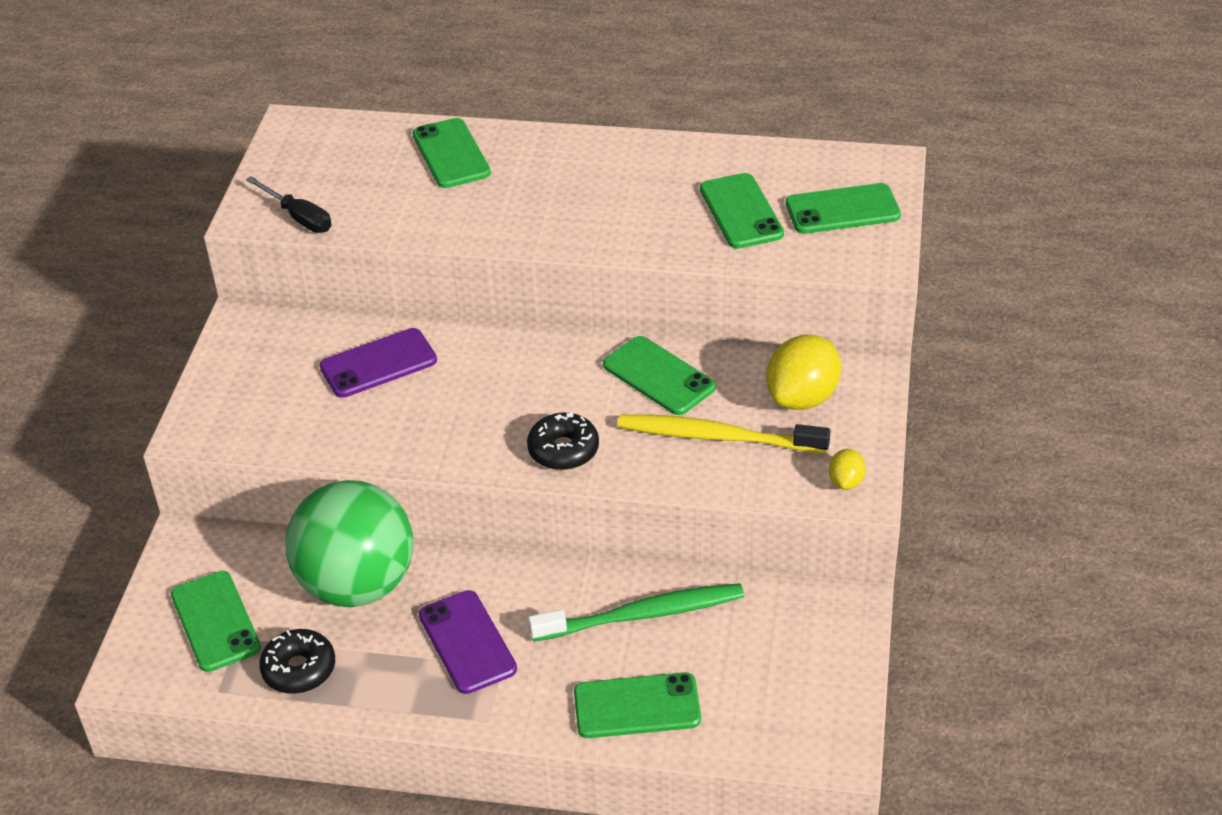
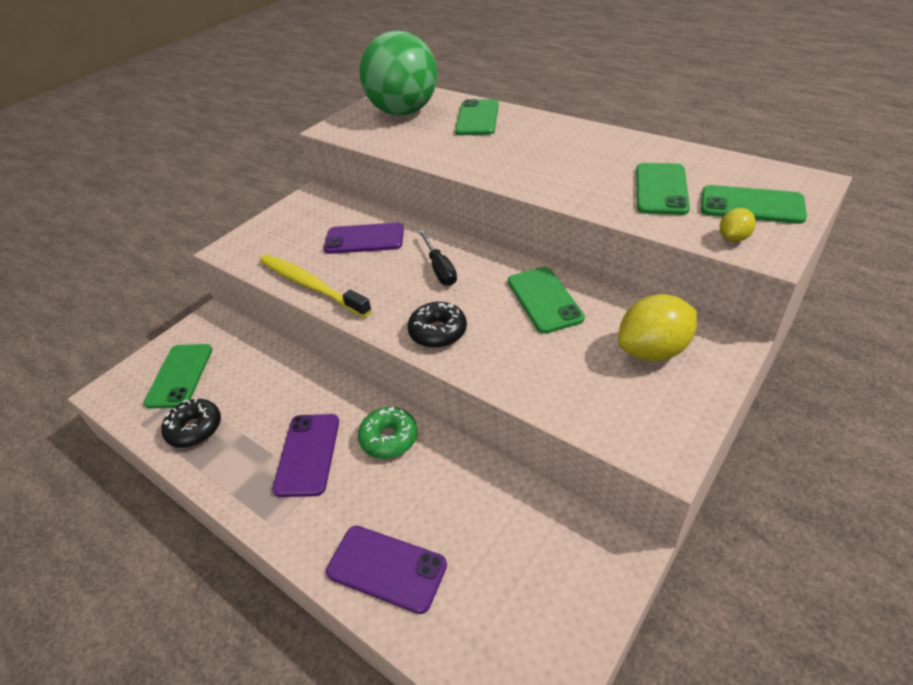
camera: 30 degrees right, 0 degrees up
(299, 217) = (358, 134): black screwdriver -> black screwdriver (439, 269)
(357, 584) = (275, 383): green ball -> green ball (404, 112)
(549, 592) = (389, 438): none -> green donut
(637, 706) = (387, 568): green phone -> purple phone
(643, 614) = (443, 486): green toothbrush -> none
(716, 437) = (561, 359): yellow toothbrush -> yellow toothbrush (310, 285)
(846, 481) = (655, 438): yellow lemon -> yellow lemon (733, 238)

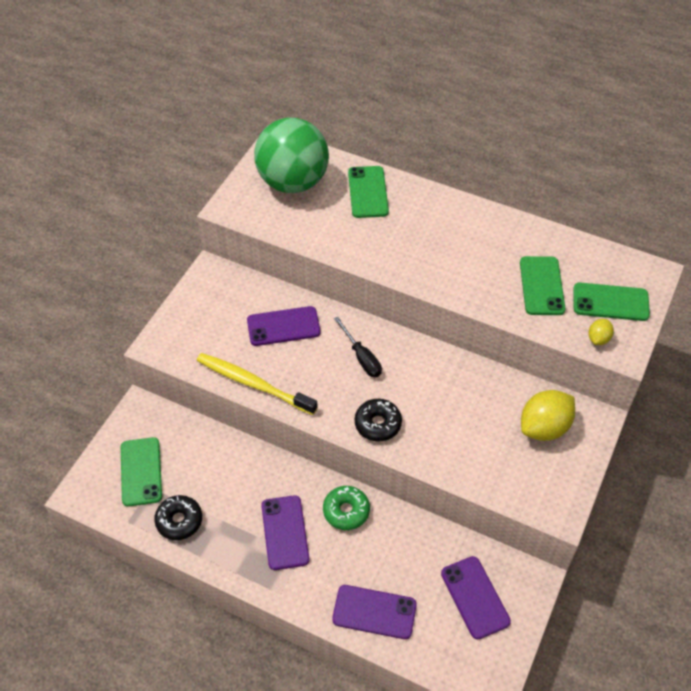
camera: 15 degrees left, 10 degrees up
(532, 567) = (475, 597): none -> purple phone
(544, 300) = (456, 385): green phone -> none

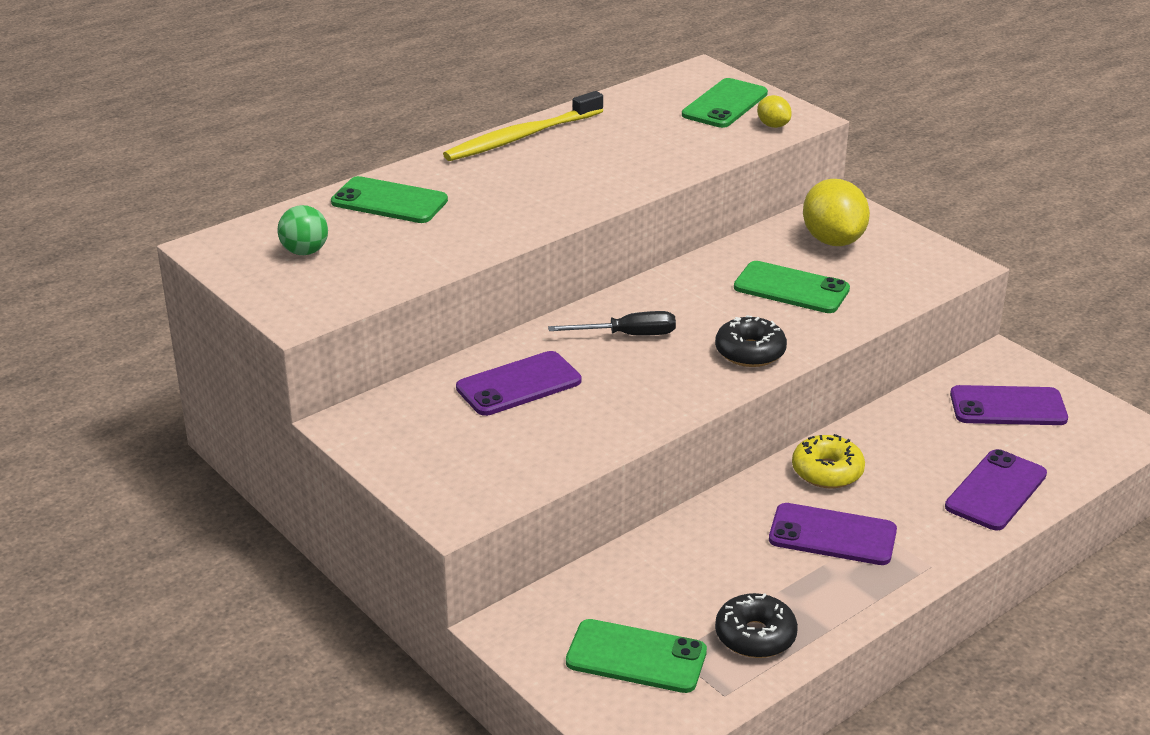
camera: 65 degrees left, 20 degrees down
(253, 383) = (604, 437): yellow toothbrush -> yellow toothbrush (520, 137)
(283, 326) = (519, 385): purple phone -> purple phone turned 45 degrees clockwise
(293, 182) = (305, 252): green ball -> green ball, size x0.41
(346, 511) = (827, 471): green donut -> yellow donut
(542, 286) = (665, 134): green phone -> green phone (791, 288)

